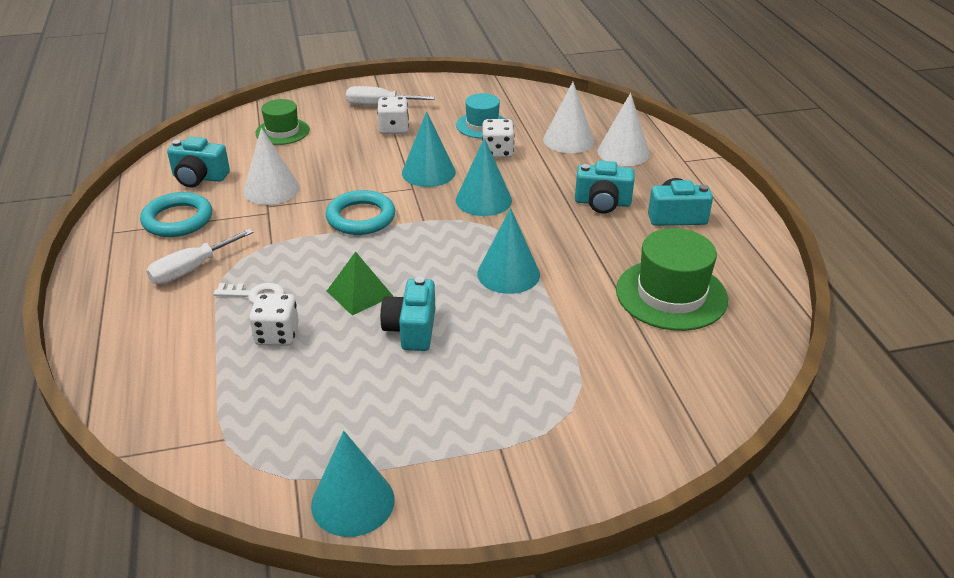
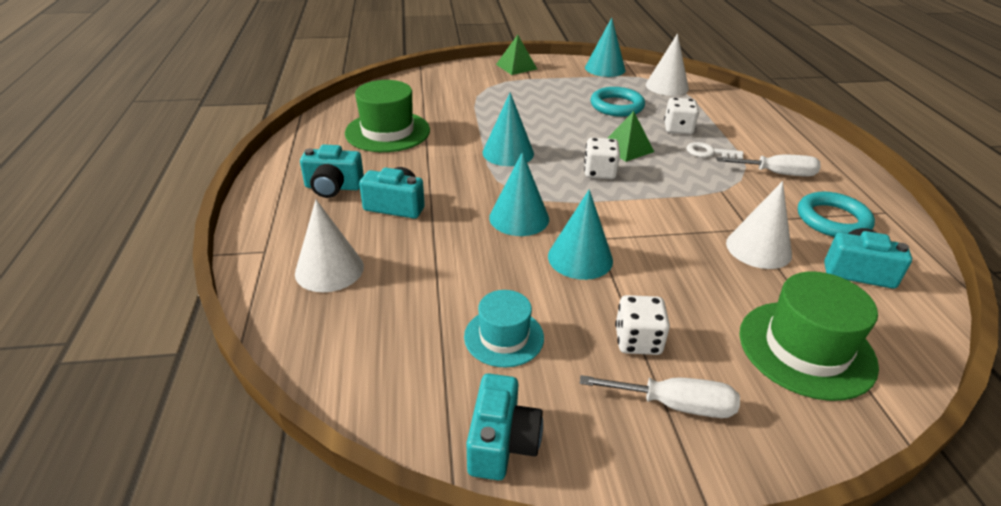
camera: 175 degrees left, 0 degrees up
(191, 269) = (777, 174): white screwdriver -> white screwdriver turned 45 degrees clockwise
(282, 131) = (806, 349): green hat -> green hat, size x1.61
(361, 217) = (645, 208): turquoise ring -> turquoise ring (616, 106)
(411, 329) = (584, 126): turquoise camera -> turquoise camera (502, 443)
(497, 152) = (491, 283): white dice -> white dice (599, 172)
(533, 488) = (516, 66): none -> green pyramid
(568, 140) = (389, 296): white cone -> white cone (667, 86)

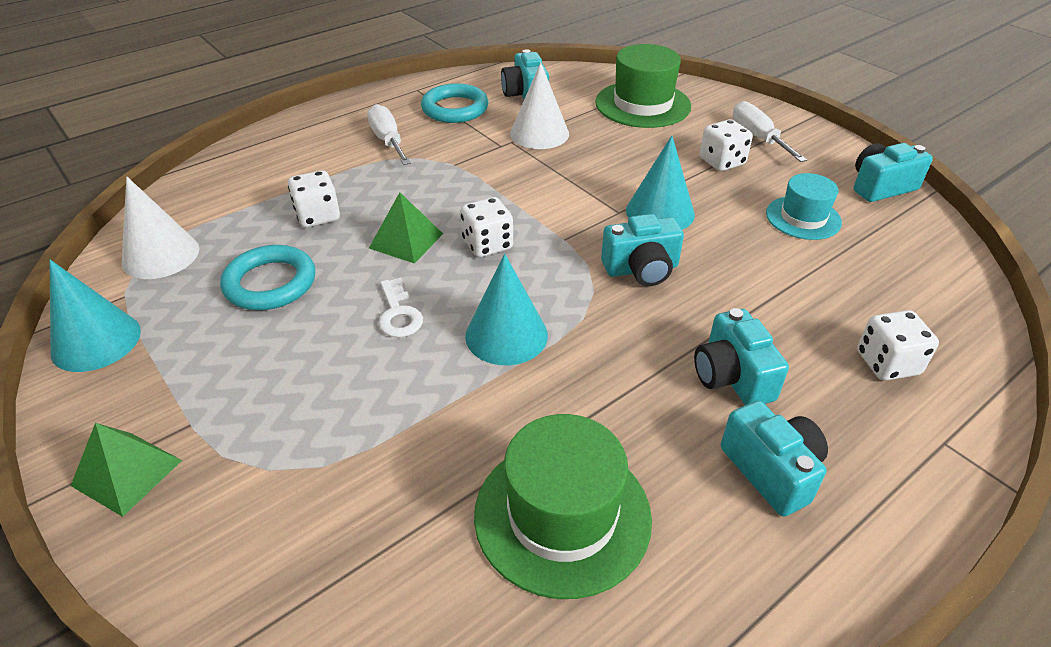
camera: 120 degrees left, 5 degrees up
(329, 269) = (887, 363): white cone -> white dice
(519, 218) = (641, 269): turquoise cone -> turquoise camera
(709, 152) = (370, 184): white key -> white key (398, 314)

